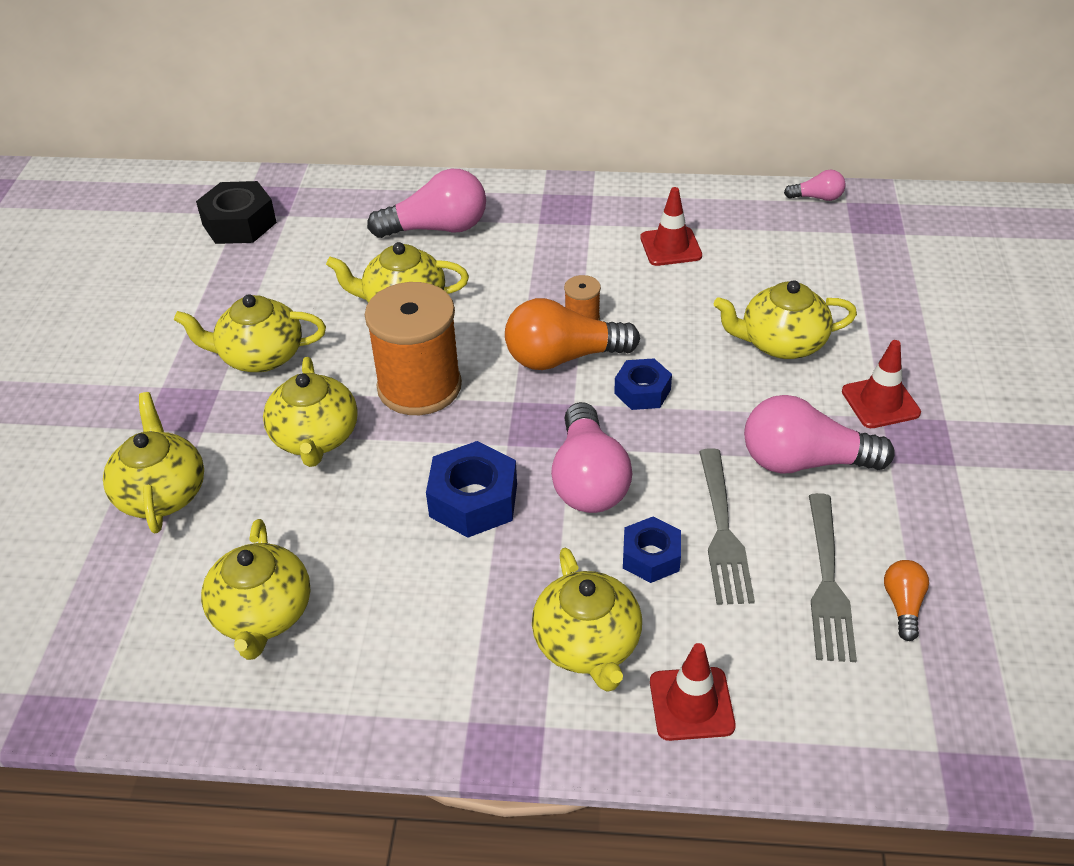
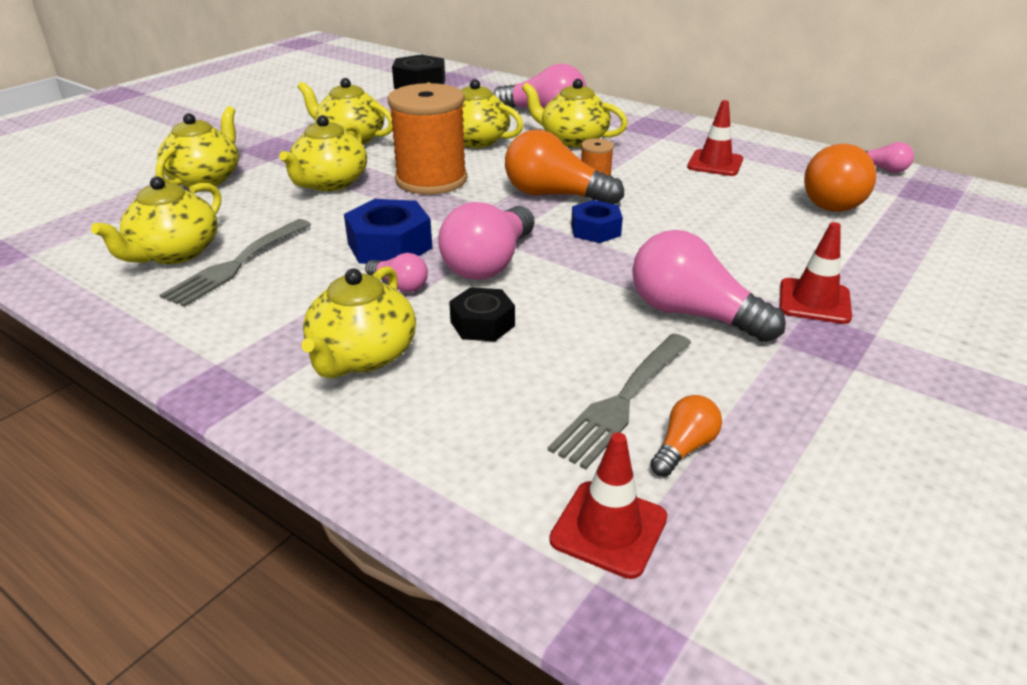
camera: 30 degrees right, 10 degrees down
(535, 547) = (400, 285): none -> pink light bulb
(651, 557) = (482, 324): blue nut -> black nut
(691, 704) = (396, 430): red traffic cone -> red traffic cone (608, 529)
(722, 532) = (563, 331): grey fork -> grey fork (236, 264)
(781, 343) = (753, 238): yellow teapot -> yellow teapot (573, 140)
(806, 261) = (832, 200): none -> orange light bulb

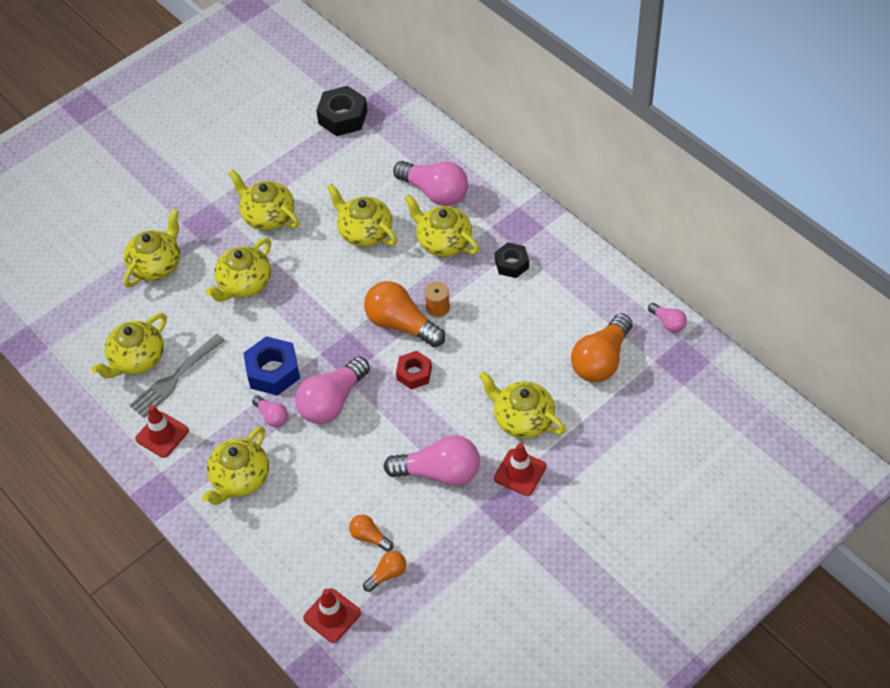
camera: 15 degrees right, 20 degrees up
(431, 180) = (317, 289): orange spool -> none
(482, 324) = (312, 461): black nut -> black nut (511, 264)
(595, 230) = (414, 373): blue nut -> red nut
(622, 401) = (369, 537): grey fork -> orange light bulb
(692, 314) = (439, 472): pink light bulb -> pink light bulb turned 135 degrees clockwise
(715, 163) = (540, 295): red traffic cone -> red traffic cone (162, 435)
(774, 253) = (522, 419): none -> yellow teapot

